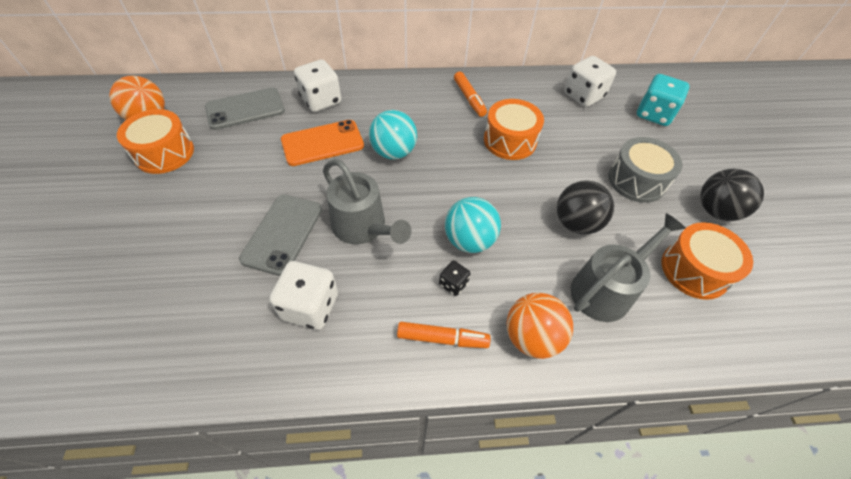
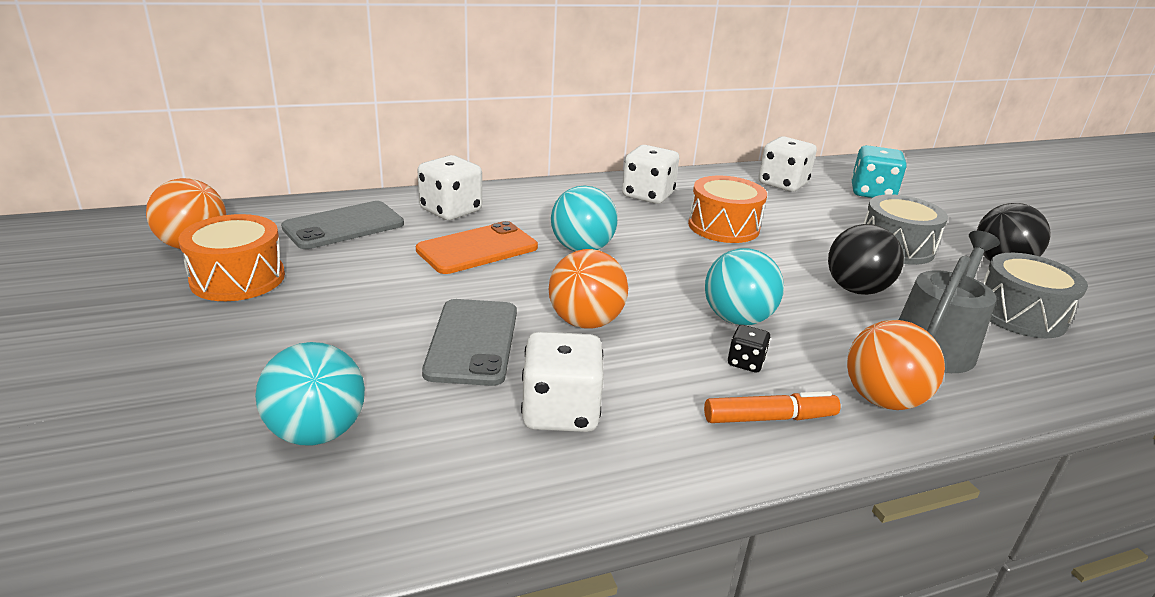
camera: 15 degrees left, 25 degrees down
(164, 296) = (317, 432): none -> turquoise ball
(363, 227) = (585, 322): grey watering can -> orange ball
(469, 98) = (648, 195): orange marker -> white dice
(694, 270) = (1019, 314): orange drum -> grey drum

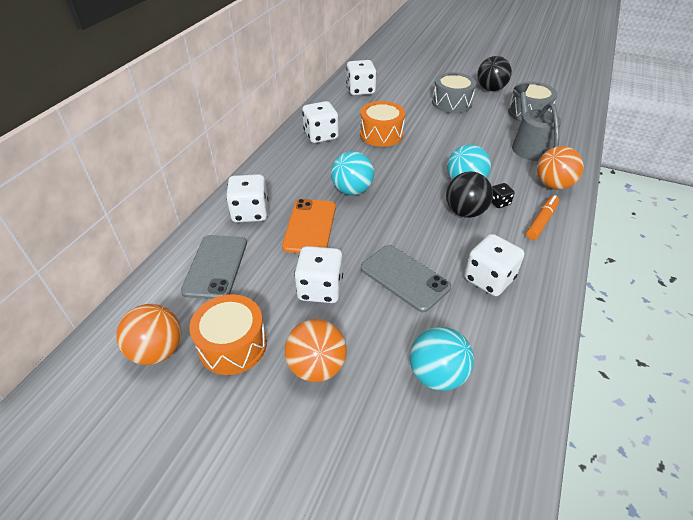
camera: 45 degrees left, 15 degrees up
(380, 293) = (320, 289): none -> white dice
(585, 322) = (423, 230): orange ball -> orange ball (317, 366)
(856, 289) = (473, 137): black ball -> black ball (465, 212)
(872, 193) = (399, 74): turquoise dice -> none

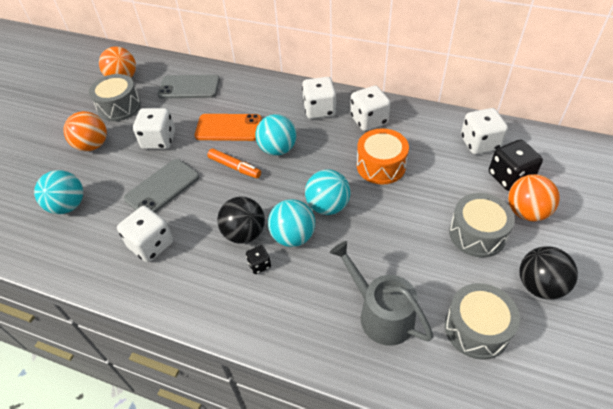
camera: 90 degrees right, 5 degrees up
(232, 345) = (119, 107): orange drum -> grey drum
(250, 213) = (247, 93): white dice -> white dice (319, 110)
(397, 84) = (509, 177): none -> black dice
(428, 163) = (327, 206): none -> turquoise ball
(529, 146) = (381, 314): grey watering can -> grey watering can turned 120 degrees counterclockwise
(541, 221) = (226, 301): orange marker -> orange marker (234, 167)
(553, 185) = (293, 326): orange ball -> orange ball (526, 212)

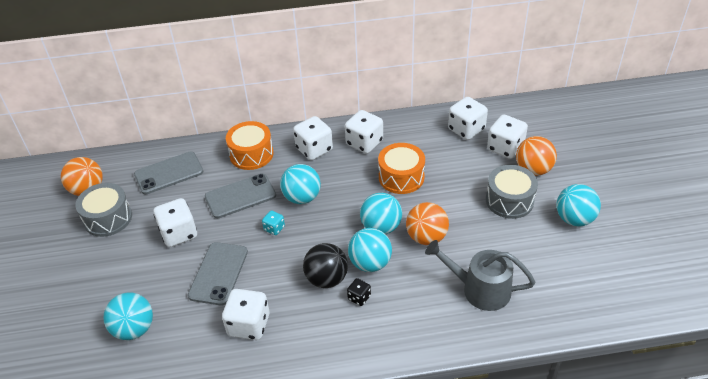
camera: 30 degrees left, 5 degrees down
(92, 145) = (111, 265): orange ball -> orange ball (426, 237)
(228, 128) = (240, 196): orange phone -> grey phone
(234, 167) = (274, 228): orange marker -> turquoise dice
(264, 95) = (251, 154): none -> orange drum
(476, 329) = (552, 268): grey drum -> none
(509, 177) = (505, 148): black dice -> white dice
(539, 286) = (574, 219): black ball -> turquoise ball

